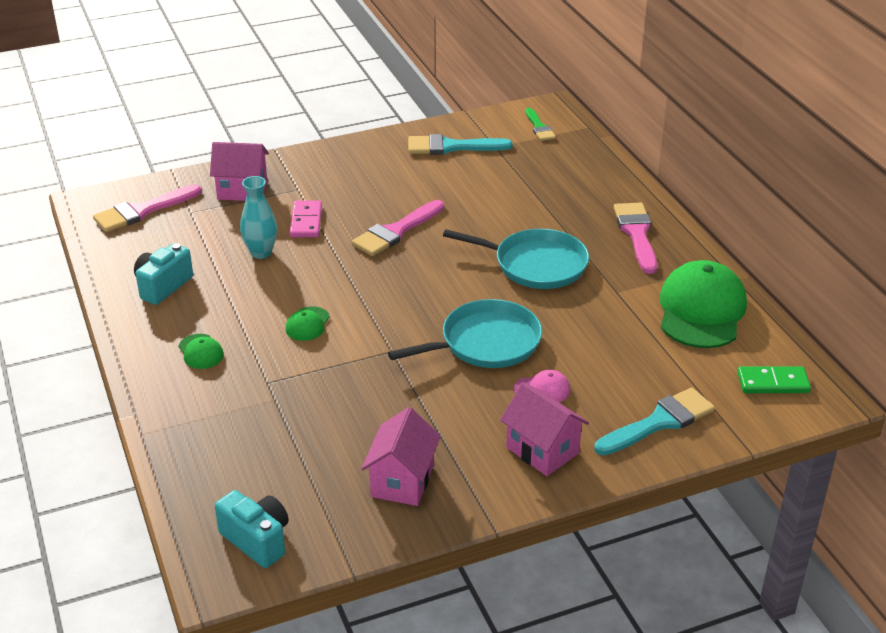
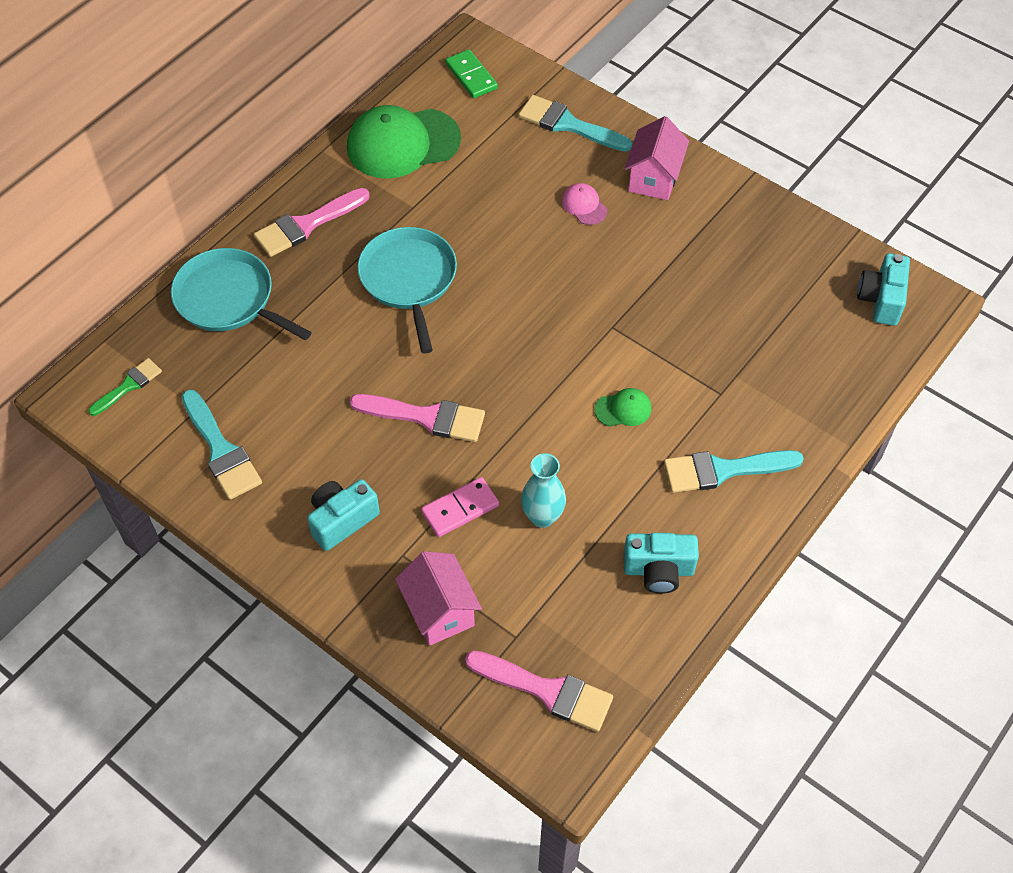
camera: 120 degrees left, 20 degrees up
(201, 352) = (723, 470): green cap -> turquoise brush
(349, 175) = (342, 520): none -> turquoise camera
(402, 481) = (753, 245): pink house -> none
(485, 343) = (552, 266): turquoise pan -> turquoise pan (229, 299)

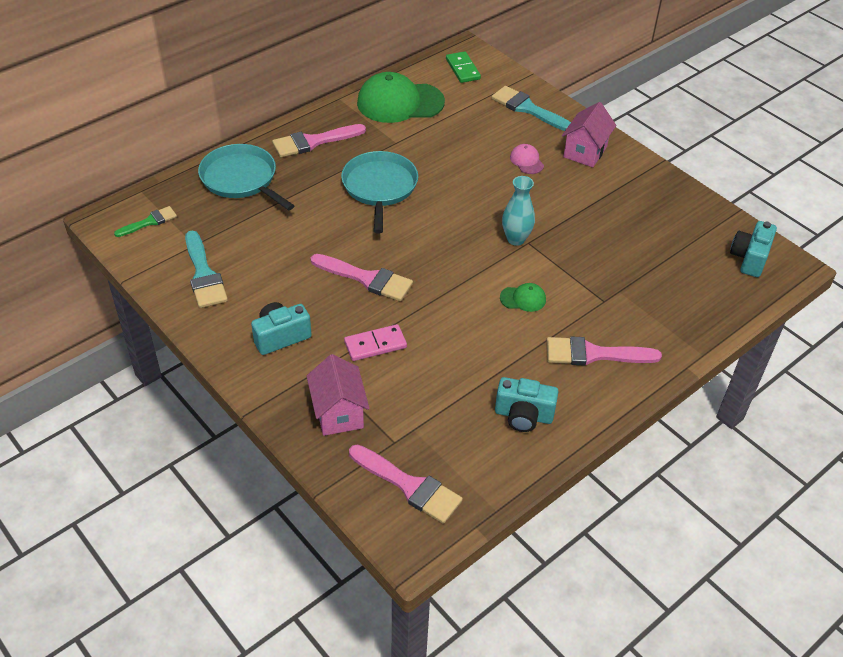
camera: 10 degrees right, 10 degrees down
(542, 517) = (439, 361): turquoise vase -> turquoise vase (516, 239)
(723, 470) = (594, 354): turquoise brush -> pink brush

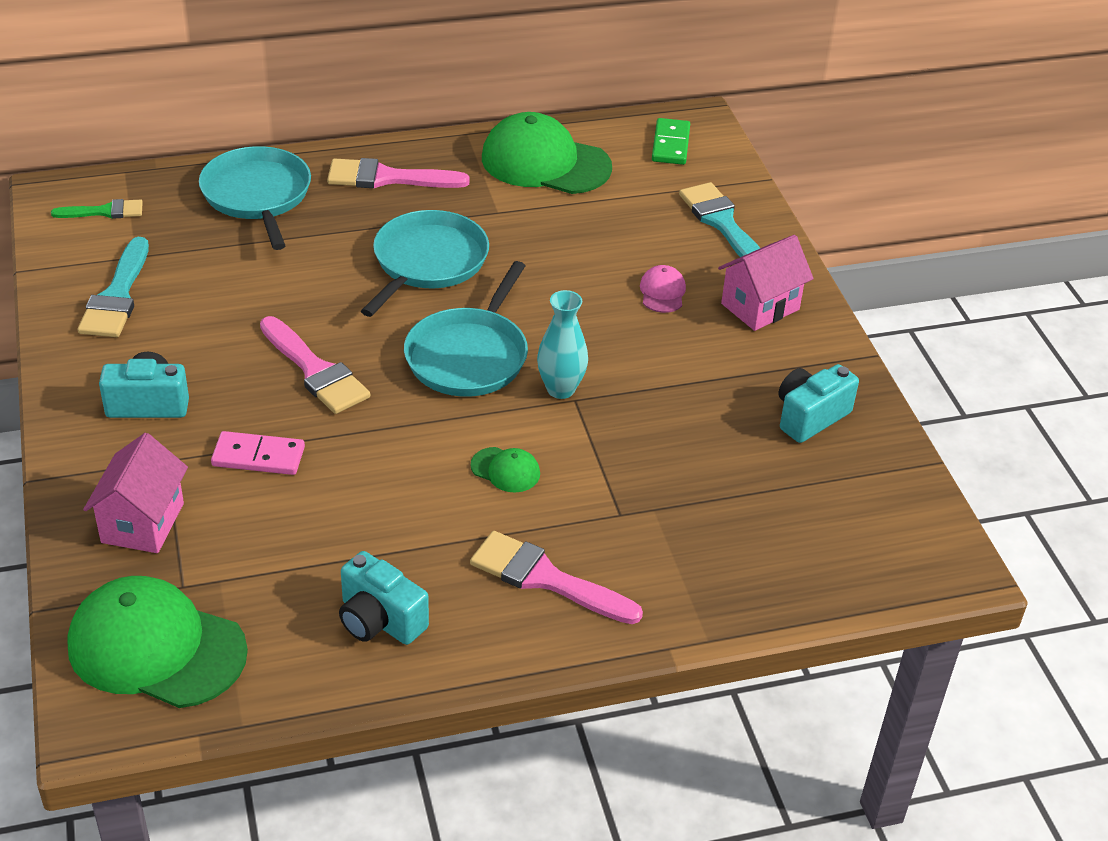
camera: 25 degrees right, 5 degrees down
(409, 486) = (156, 648): pink brush -> green cap
(449, 237) = (469, 356): none -> turquoise pan
(749, 258) = (895, 535): turquoise camera -> turquoise camera (810, 417)

